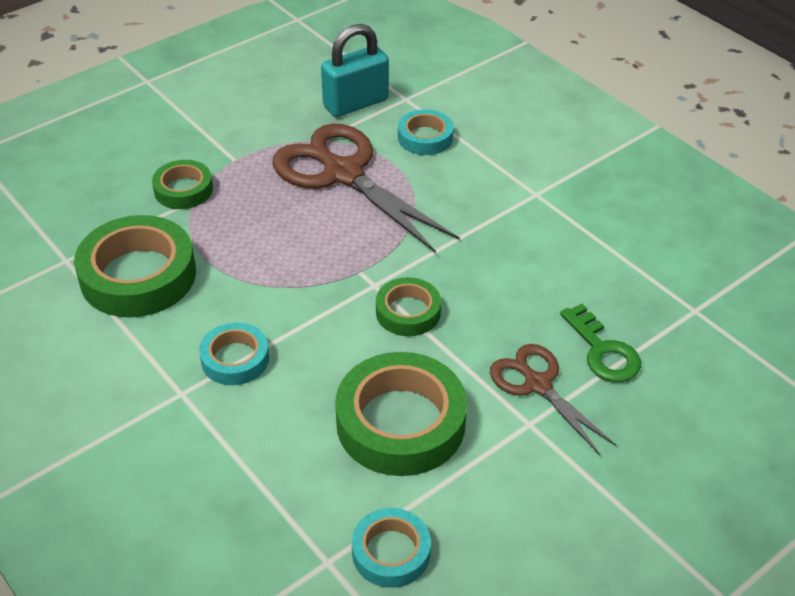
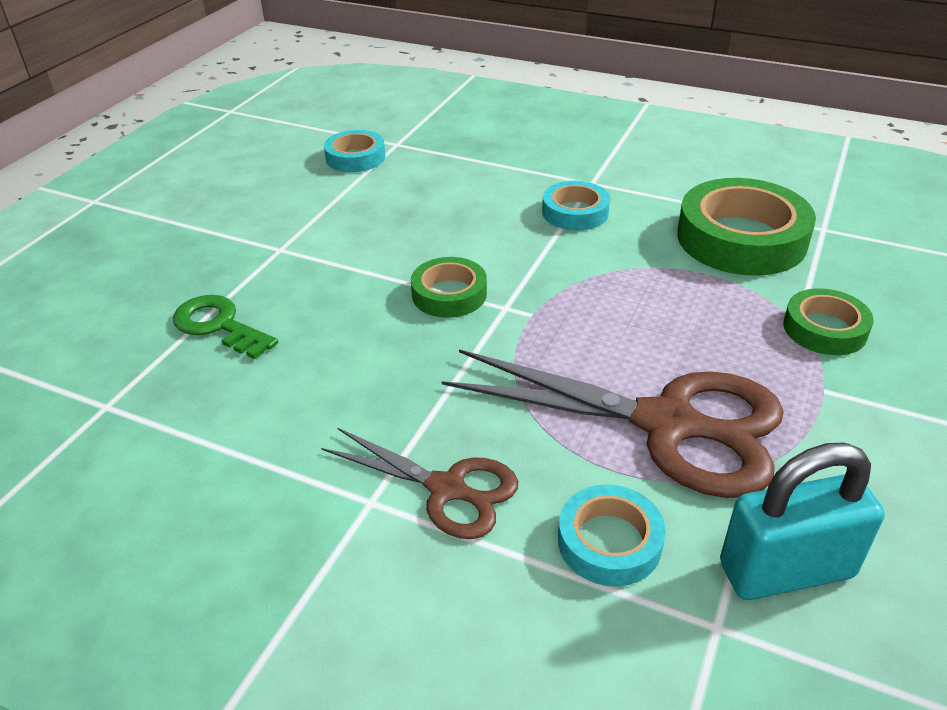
camera: 155 degrees right, 5 degrees down
(355, 103) = (786, 570): turquoise padlock -> turquoise padlock turned 45 degrees clockwise
(400, 422) = (396, 217): green tape -> none
(537, 384) = (282, 277): brown scissors -> brown scissors (447, 489)

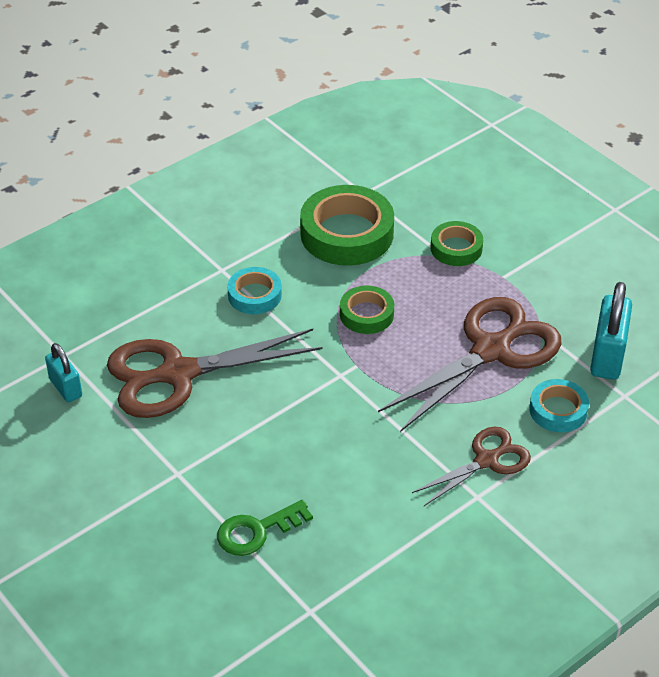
camera: 65 degrees left, 5 degrees up
(355, 157) = (65, 388): turquoise tape -> turquoise padlock
(419, 205) = (177, 374): none -> brown scissors
(449, 294) = (306, 397): green tape -> green tape (366, 314)

